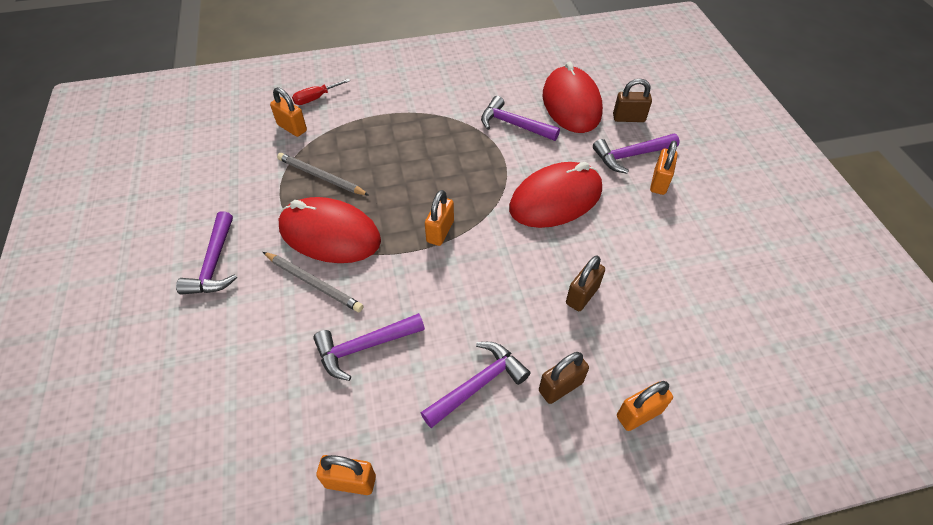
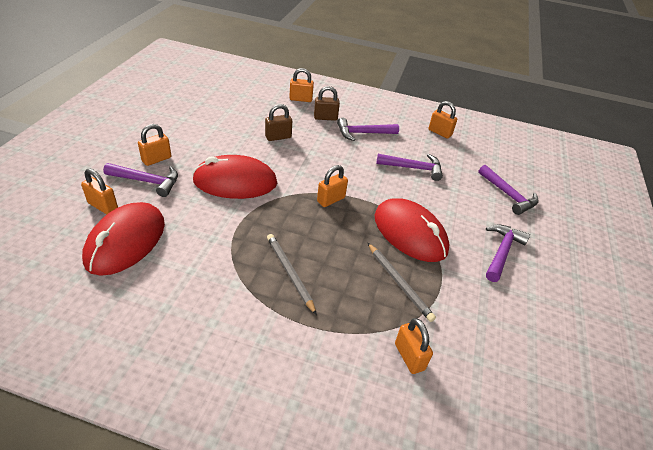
camera: 155 degrees left, 10 degrees down
(313, 283) = (432, 209): grey pencil -> grey pencil (290, 273)
(316, 98) = (367, 390): red screwdriver -> none
(513, 124) = (198, 248): purple hammer -> purple hammer (508, 195)
(628, 118) = (103, 206): brown padlock -> orange padlock

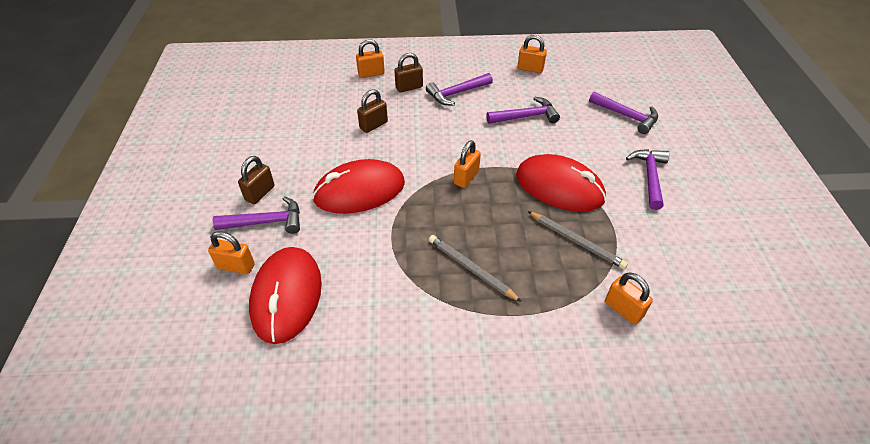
camera: 15 degrees left, 5 degrees up
(156, 159) = (260, 193): orange padlock -> brown padlock

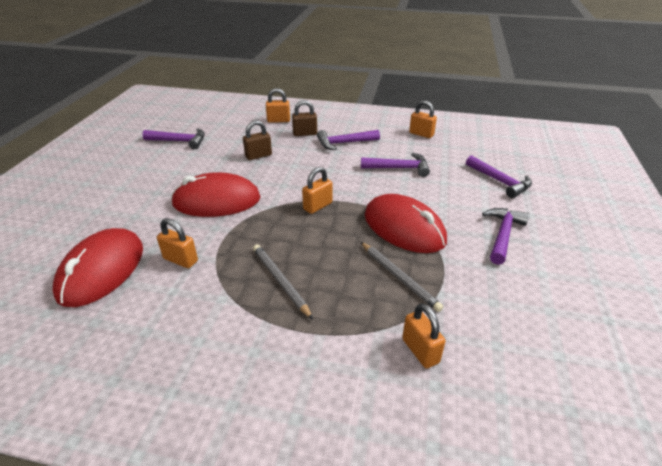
camera: 15 degrees right, 10 degrees down
(236, 266) = (77, 239): orange padlock -> orange padlock (180, 260)
(260, 193) = (134, 189): brown padlock -> none
(266, 222) = (124, 211): purple hammer -> purple hammer (179, 141)

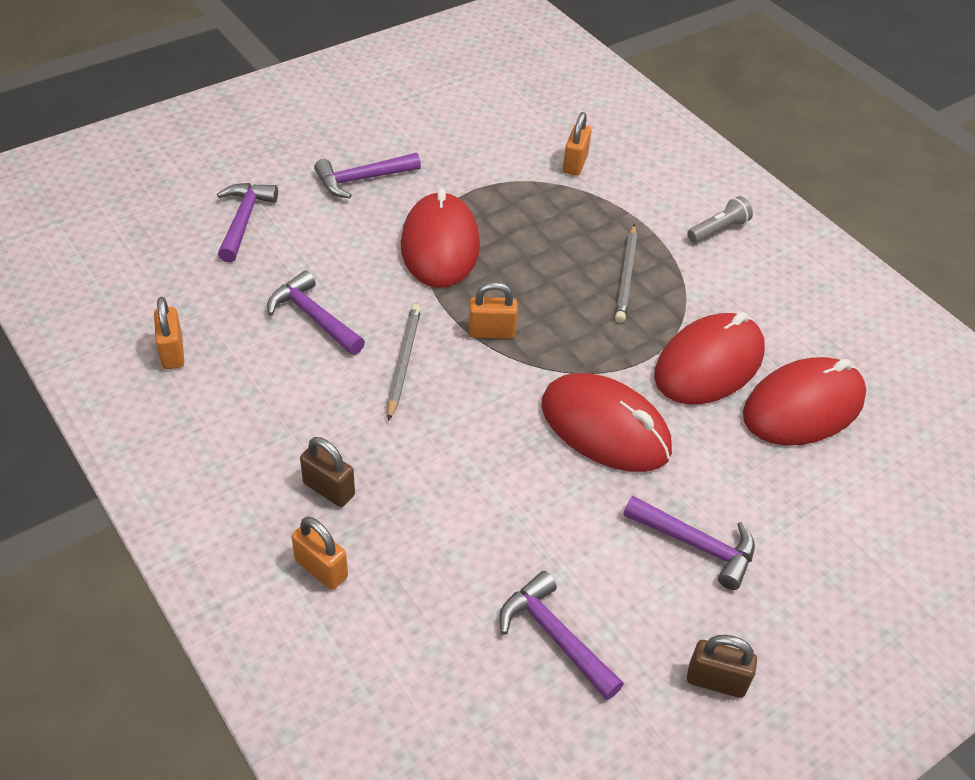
camera: 140 degrees left, 10 degrees up
(180, 260) = (709, 364): orange padlock -> red mouse
(245, 372) = (718, 229): none -> grey flashlight
(258, 156) = (463, 485): brown padlock -> brown padlock (716, 681)
(344, 143) = (305, 418): purple hammer -> purple hammer (696, 545)
(398, 277) = (516, 212): grey pencil -> grey pencil (403, 362)

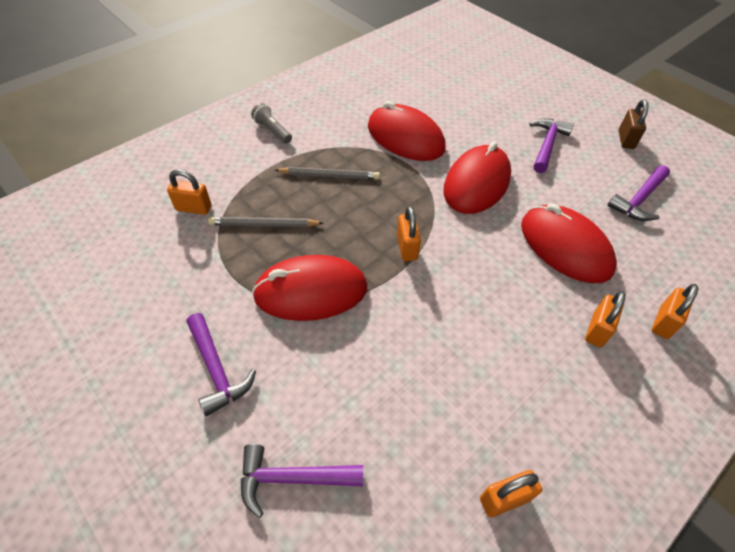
camera: 95 degrees left, 5 degrees up
(313, 317) = (422, 376): purple hammer -> none
(329, 489) = (597, 330): brown padlock -> orange padlock
(403, 362) = (455, 300): grey pencil -> grey pencil (264, 224)
(803, 407) = (428, 102): red mouse -> red mouse (565, 247)

